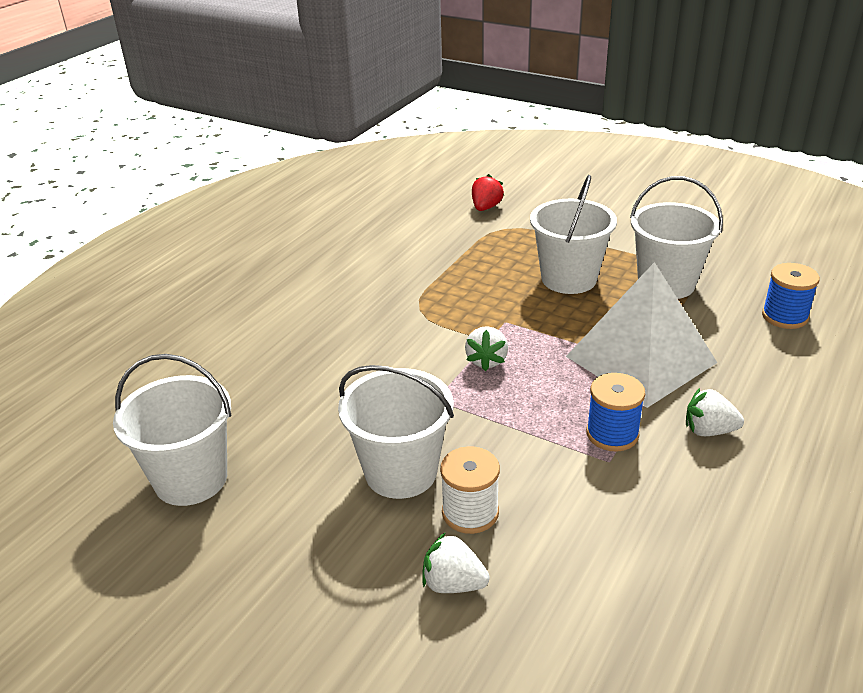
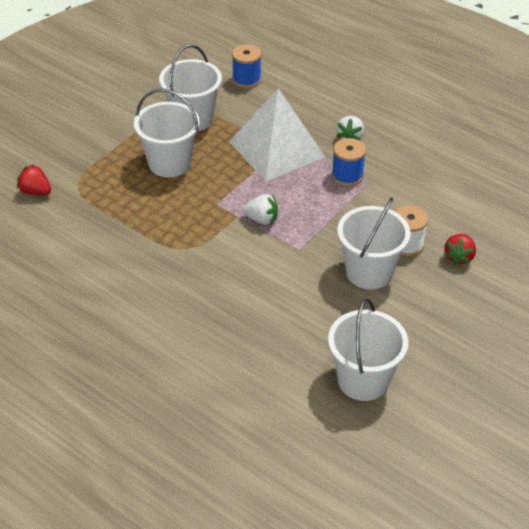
camera: 85 degrees left, 10 degrees up
(453, 584) = (459, 257): white strawberry -> red strawberry

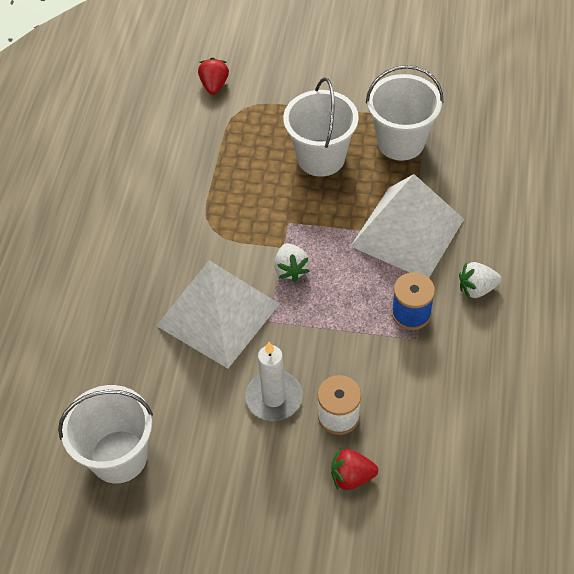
camera: 65 degrees right, 10 degrees up
(246, 79) = (500, 154): blue spool -> none
(272, 275) = (218, 314): none -> white pyramid
(369, 272) = (274, 397): white bucket -> white candle

